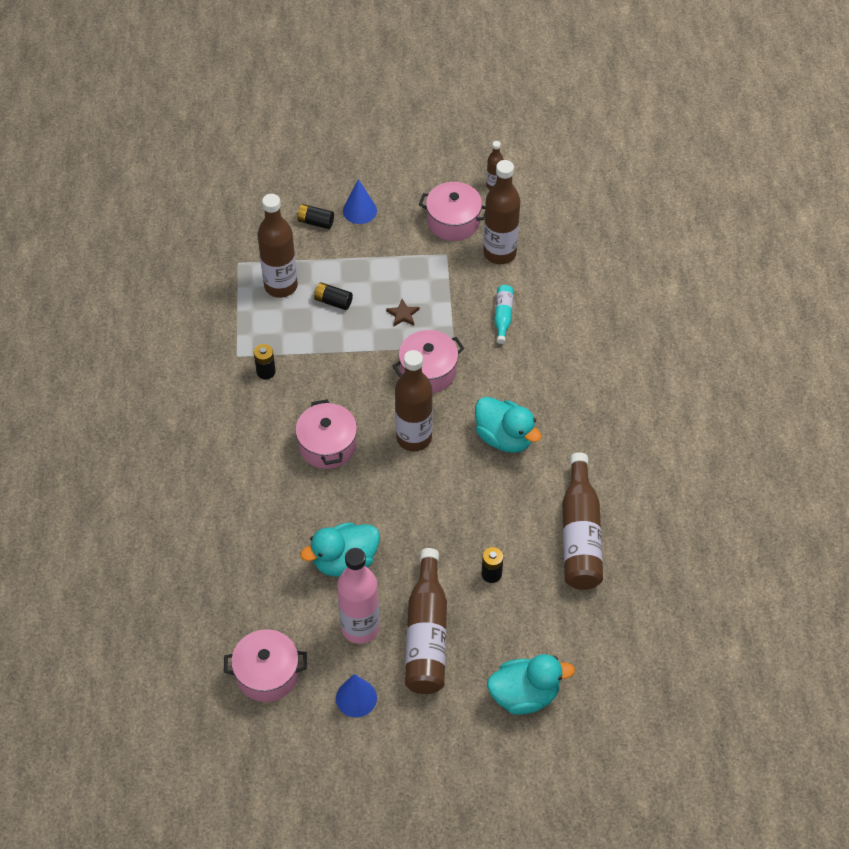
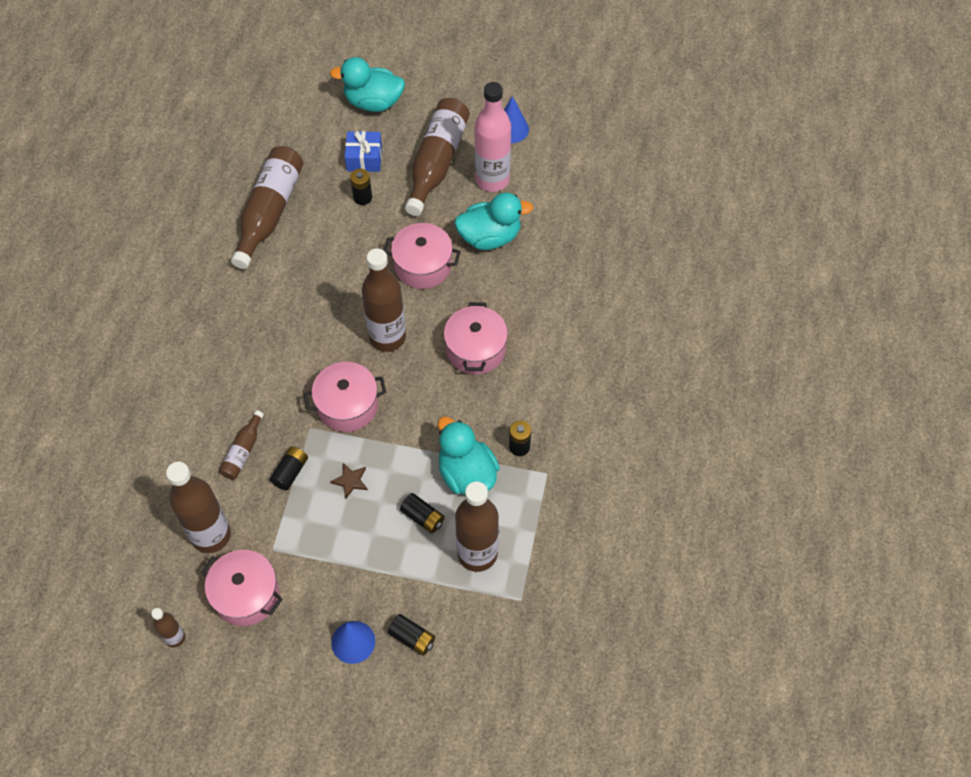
camera: 165 degrees left, 5 degrees up
(267, 674) = (581, 162): pink pot -> pink pot (423, 266)
(456, 310) = (290, 472): none -> black battery
(503, 316) = (243, 451): turquoise bottle -> brown bottle
(504, 437) = (299, 317): turquoise duck -> turquoise duck (466, 473)
(507, 620) = (364, 158): none -> blue gift

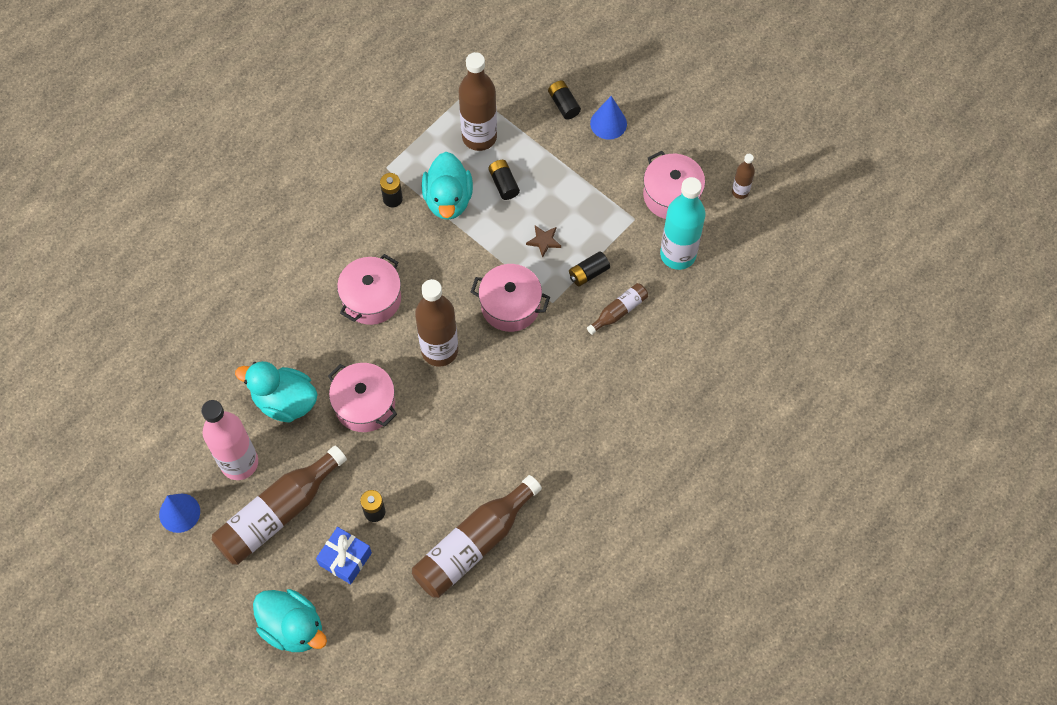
camera: 150 degrees left, 5 degrees up
(211, 535) = (678, 254): brown bottle -> turquoise bottle

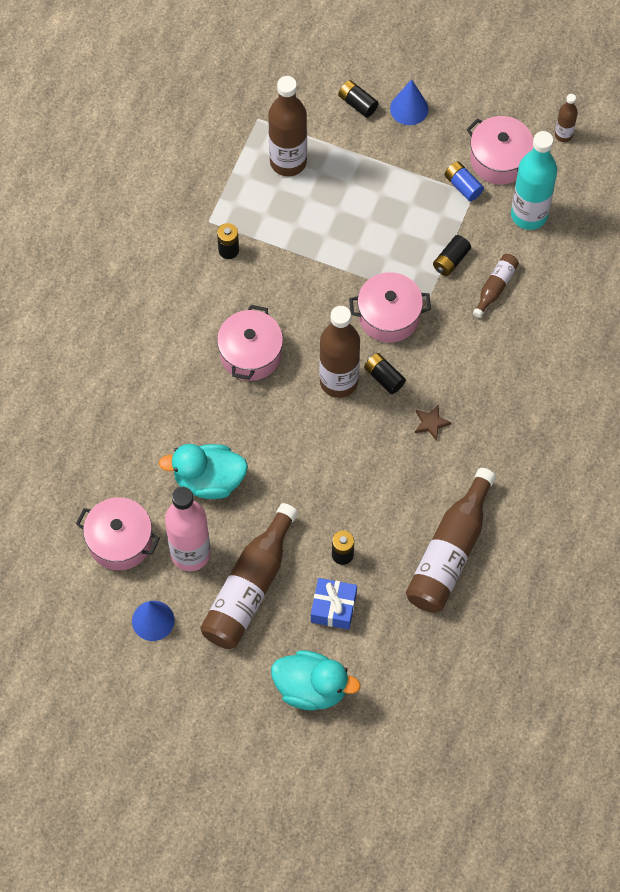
camera: 20 degrees left, 0 degrees up
(365, 404) = (288, 457): pink pot -> pink pot (120, 541)
(448, 199) = (284, 233): turquoise duck -> none
(503, 184) = (332, 200): black battery -> black battery (384, 377)
(544, 241) = (395, 243): brown star -> brown star (431, 423)
(628, 209) = (463, 186): none -> blue battery

